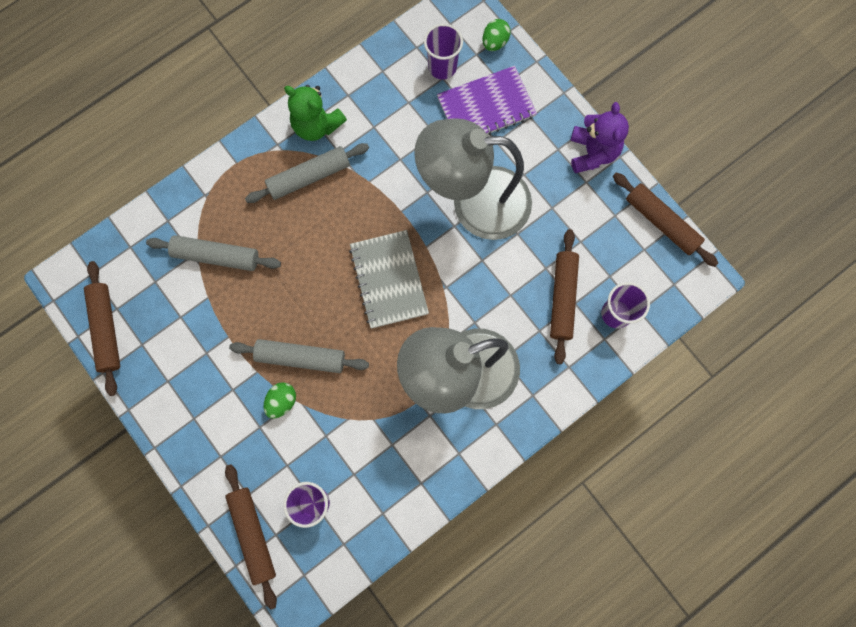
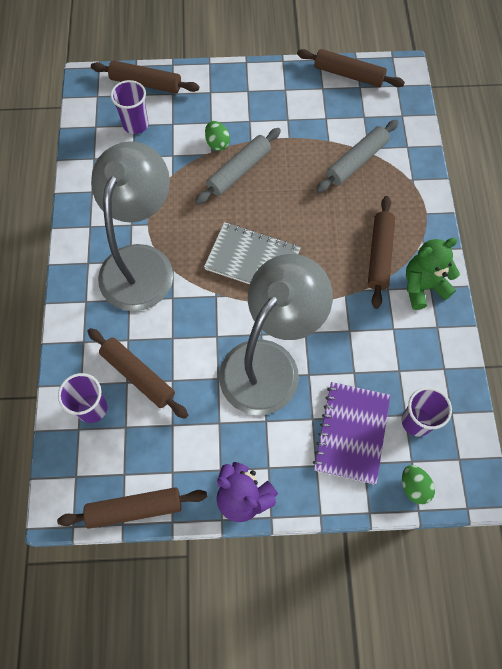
camera: 125 degrees right, 10 degrees down
(309, 177) = (379, 255): grey rolling pin -> brown rolling pin

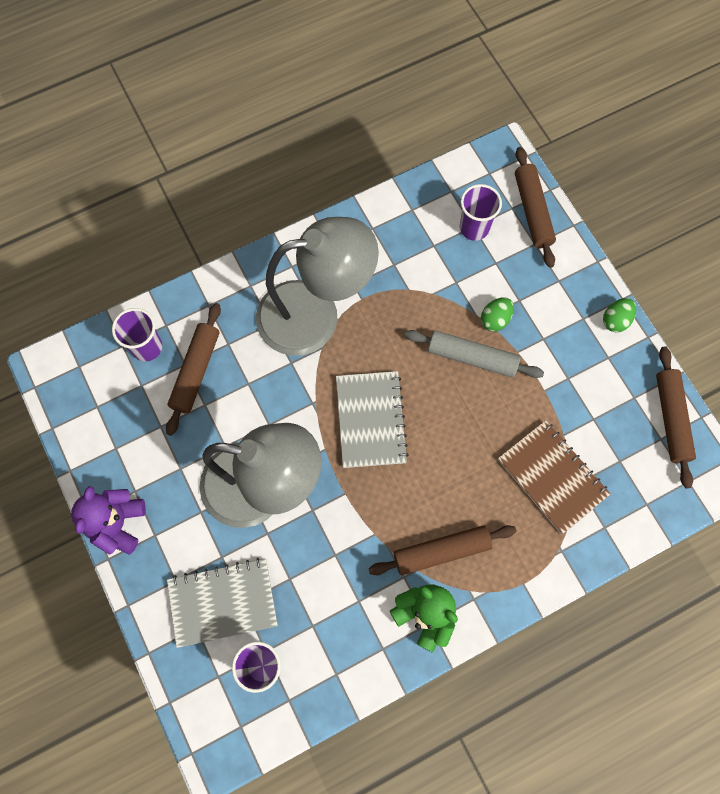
camera: 65 degrees right, 5 degrees up
(135, 509) = (69, 432): brown rolling pin -> none
(351, 433) = (223, 602): purple notebook -> grey notebook
(356, 161) = (552, 477): grey rolling pin -> brown notebook
(414, 487) = (192, 689): green egg -> green egg (615, 320)

